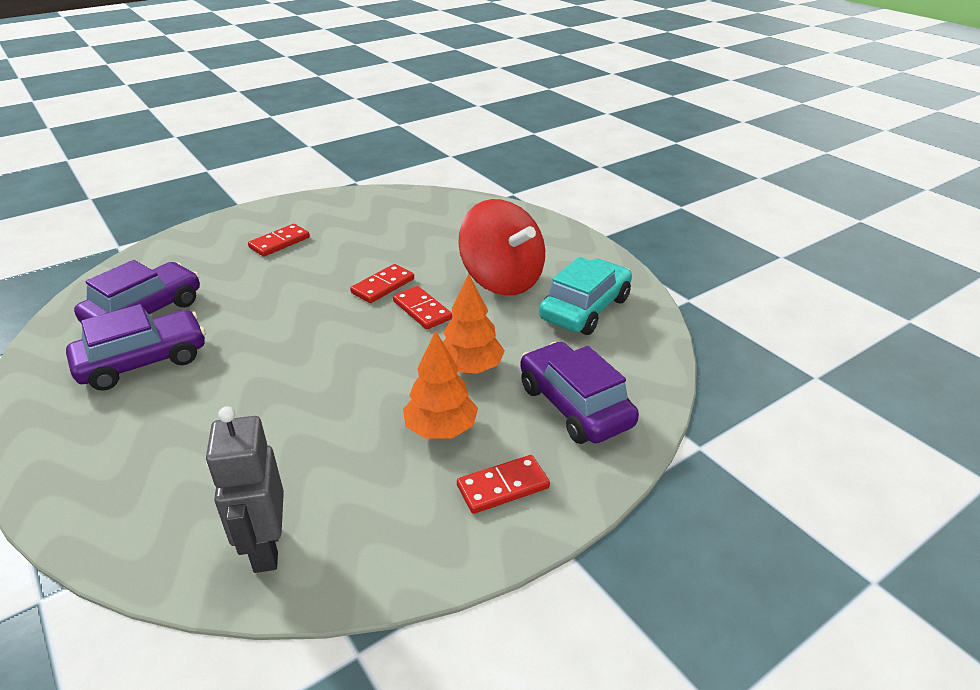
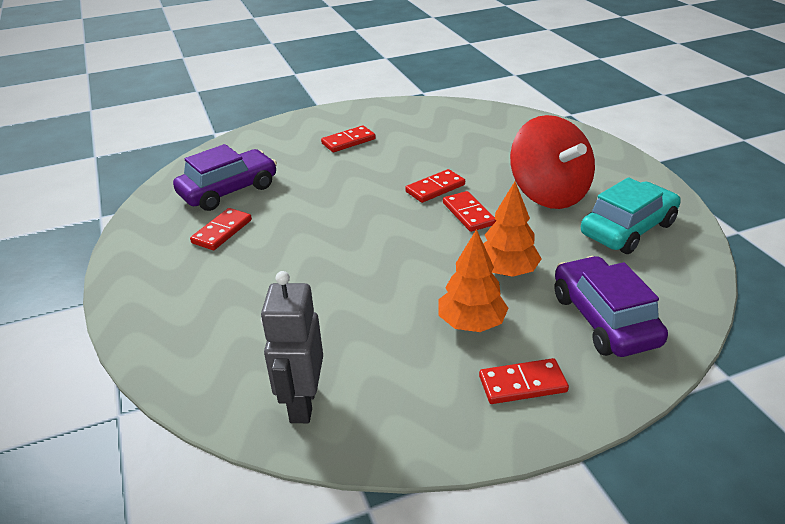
camera: 15 degrees right, 0 degrees up
(143, 361) = (222, 231): purple car -> red domino

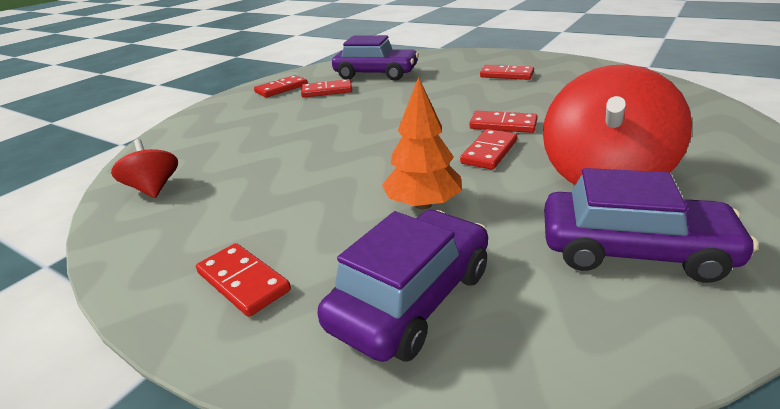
camera: 55 degrees right, 5 degrees down
(161, 254) = (281, 89): none -> red domino
(302, 404) = (154, 188): grey robot -> red spinning top
(471, 323) = (316, 217): orange tree -> none
(628, 229) = (633, 250): turquoise car -> purple car

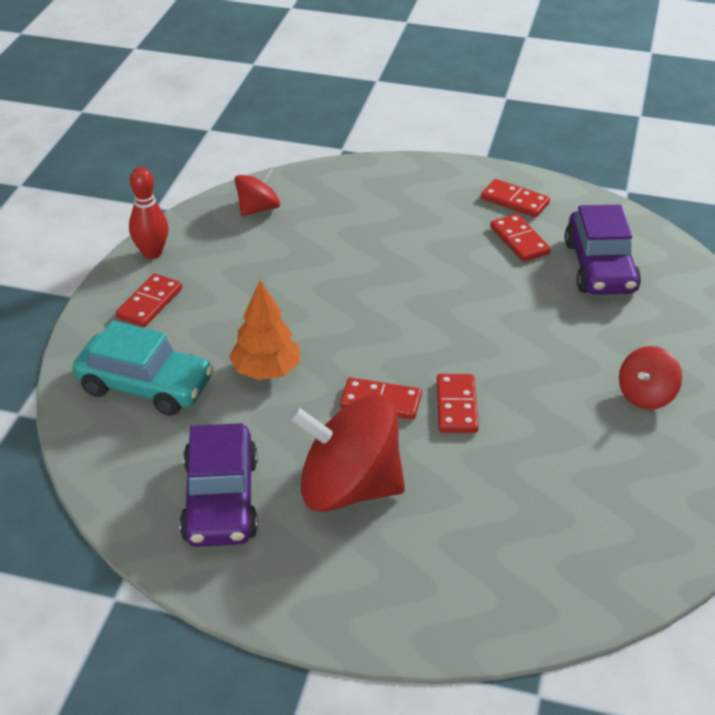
camera: 70 degrees right, 10 degrees up
(141, 272) = (152, 253): none -> red bowling pin
(411, 298) = (145, 385): purple car -> turquoise car
(506, 75) = (646, 395): red domino -> red spinning top

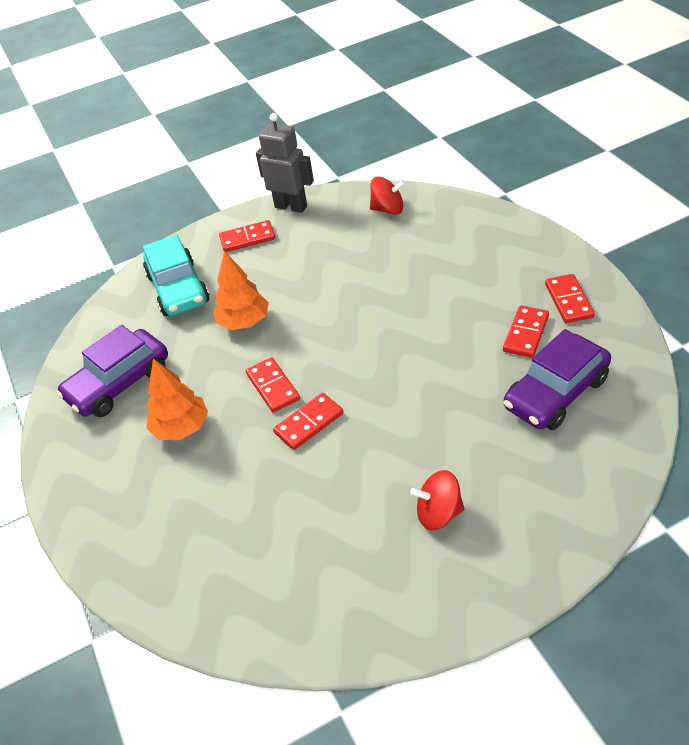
camera: 55 degrees right, 5 degrees up
(152, 253) = (291, 206): red bowling pin -> grey robot
(349, 488) = (181, 427): red spinning top -> orange tree

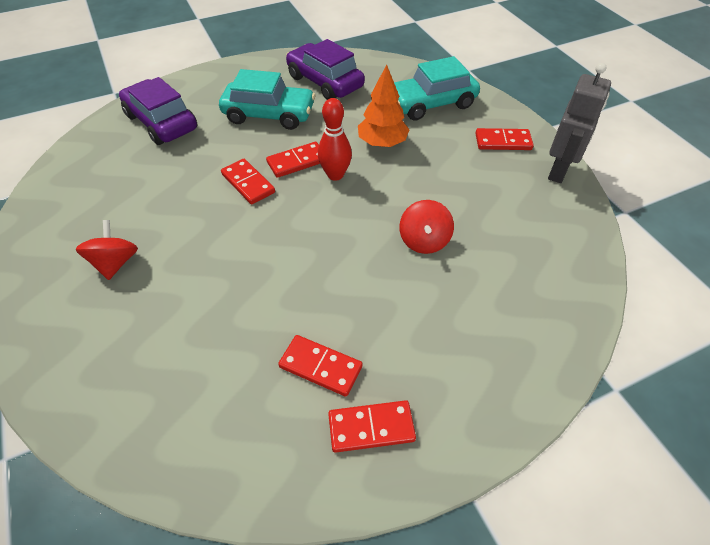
camera: 85 degrees right, 5 degrees up
(181, 427) = (269, 114): orange tree -> turquoise car
(247, 238) = (503, 141): red domino -> red domino turned 75 degrees counterclockwise
(295, 353) = (335, 175): none -> red bowling pin
(388, 209) = (560, 252): red spinning top -> red spinning top (424, 241)
(556, 393) = (219, 382): purple car -> purple car (161, 122)

